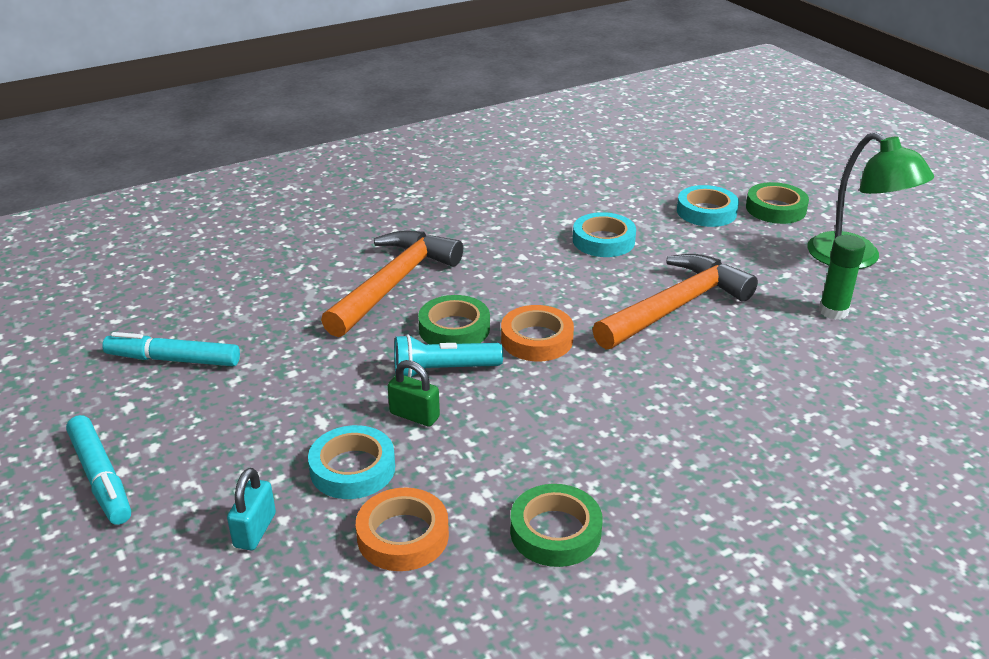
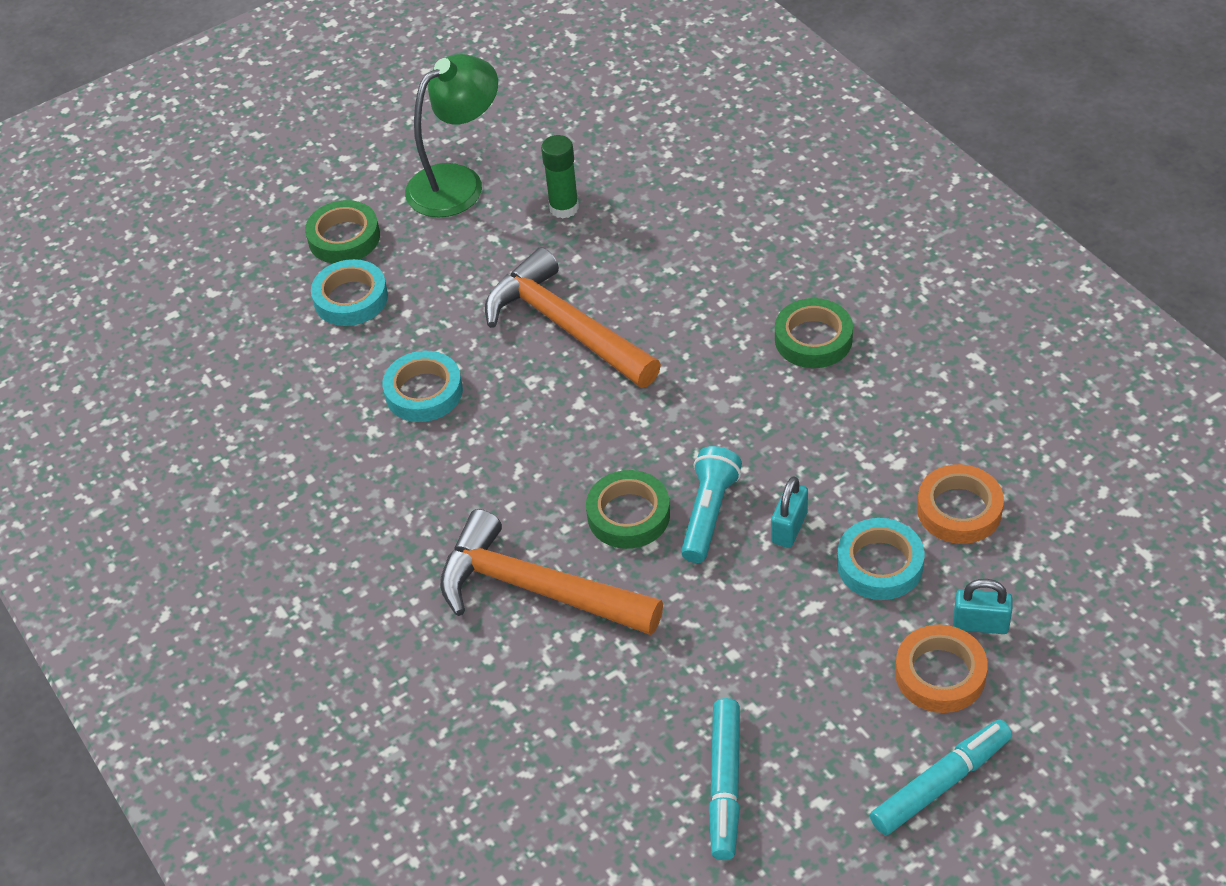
camera: 90 degrees left, 15 degrees up
(414, 415) = (789, 527): green padlock -> turquoise padlock
(443, 370) = (708, 514): turquoise flashlight -> turquoise flashlight turned 150 degrees counterclockwise
(537, 339) = (641, 439): orange tape -> orange tape (940, 674)
(555, 531) = (928, 404): green tape -> green tape (813, 339)

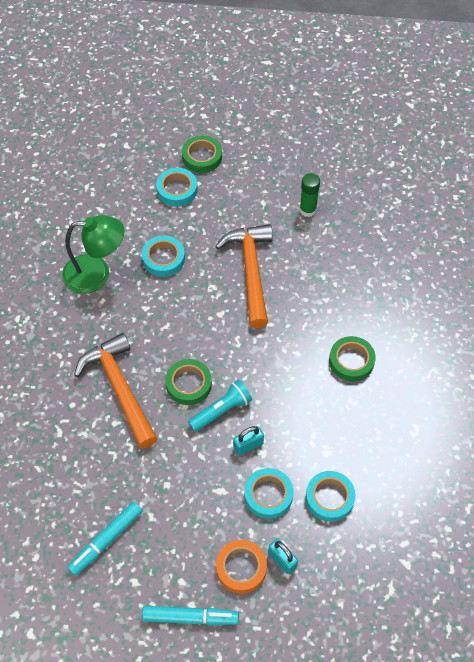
camera: 35 degrees right, 10 degrees up
(458, 182) = (275, 163): green lamp -> green lamp (96, 274)
(959, 509) = (329, 498): orange tape -> turquoise tape

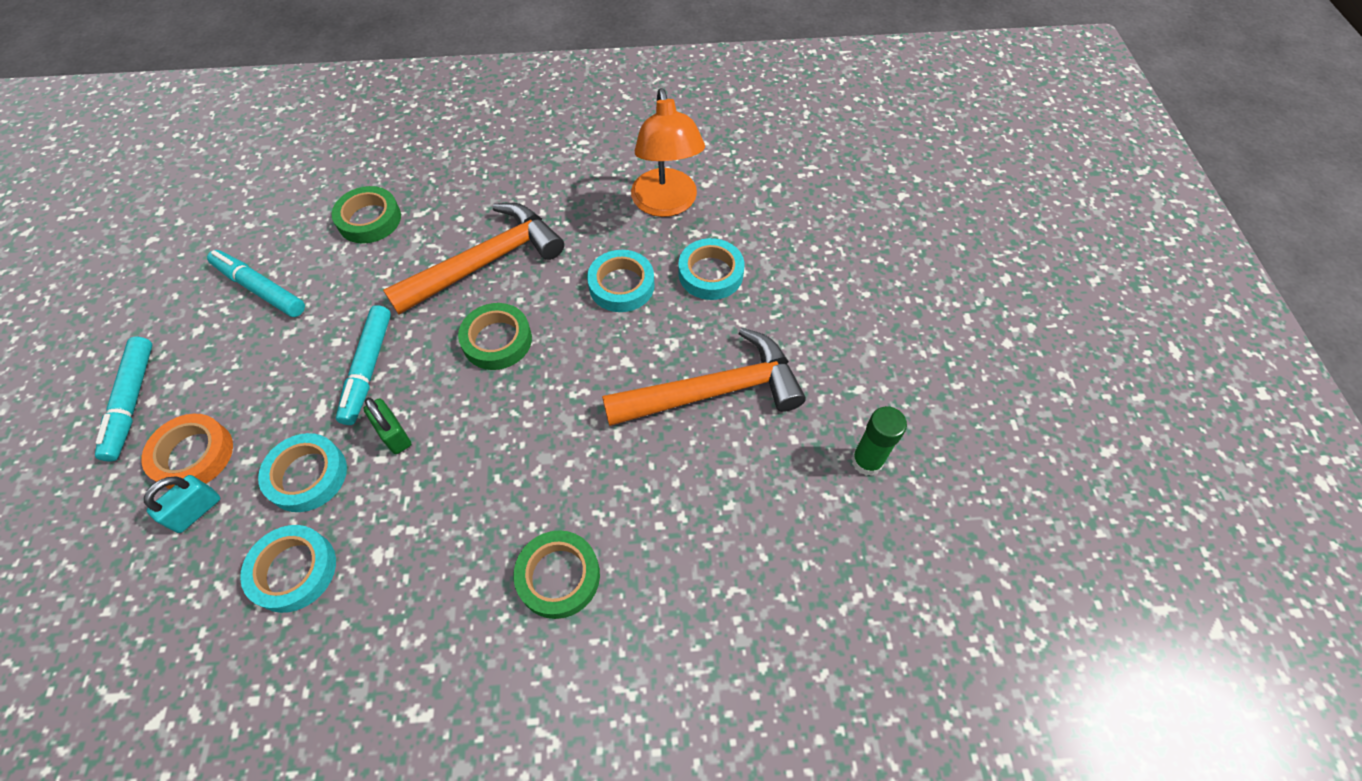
camera: 80 degrees right, 0 degrees up
(96, 274) = (666, 204): green lamp -> orange lamp
(177, 190) = (843, 268): turquoise tape -> turquoise tape (621, 285)
(194, 462) = (368, 369): none -> turquoise marker
(202, 157) = (919, 289): green tape -> green tape (369, 219)
(221, 411) = (453, 389): turquoise flashlight -> none
(248, 445) = (394, 434): turquoise padlock -> green padlock

